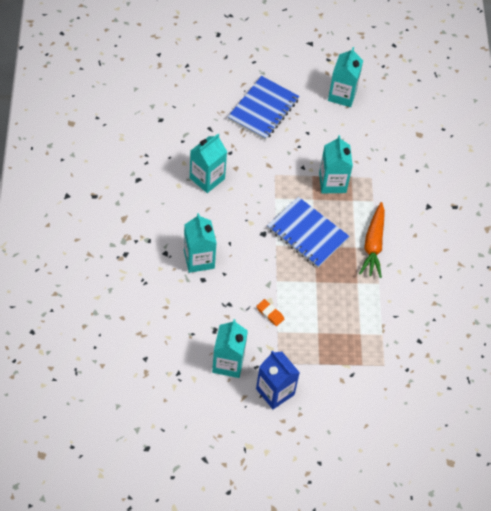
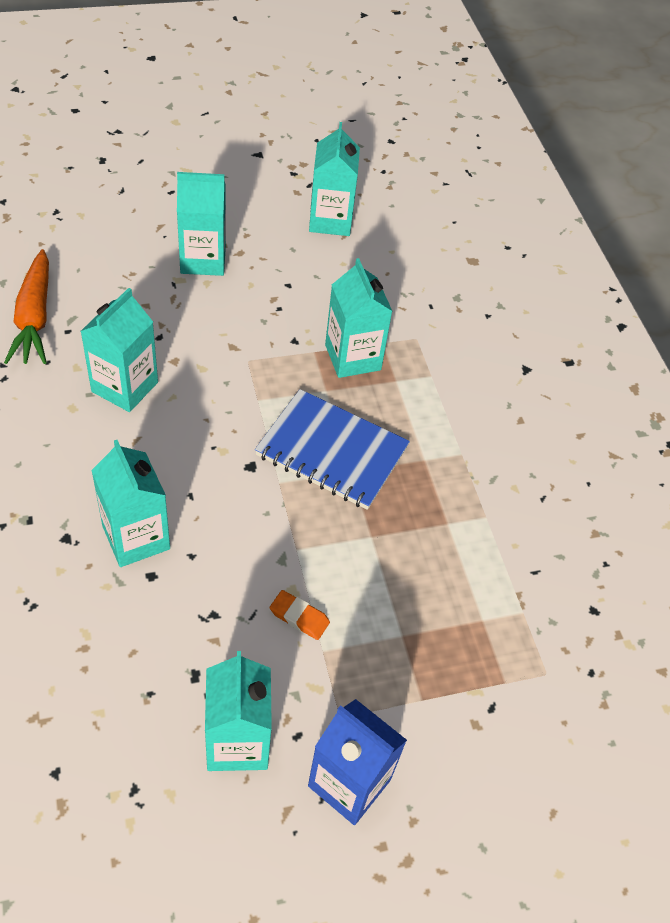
camera: 15 degrees left, 5 degrees down
(263, 109) = (203, 260): blue notebook -> turquoise carton
(373, 244) = (454, 449): orange carrot -> orange carrot (34, 317)

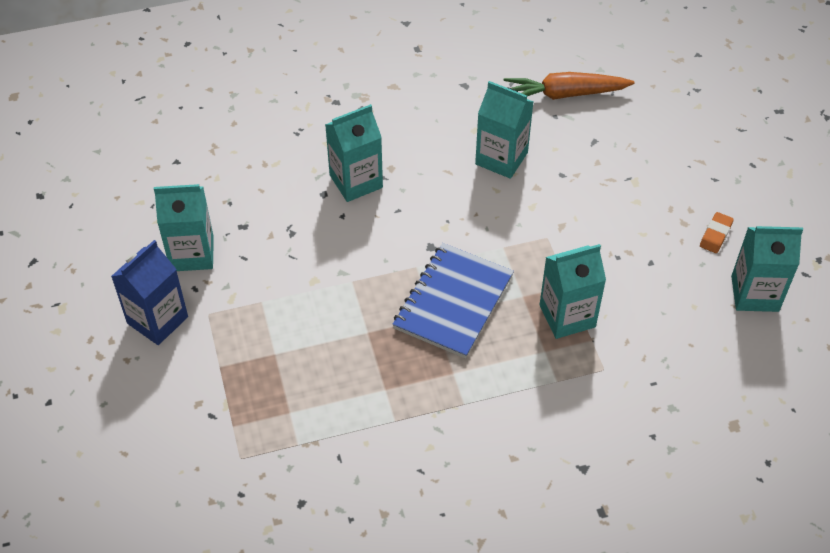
camera: 95 degrees right, 0 degrees up
(203, 260) = (665, 196): turquoise carton -> none
(299, 617) = (290, 285): orange eraser -> orange eraser (715, 235)

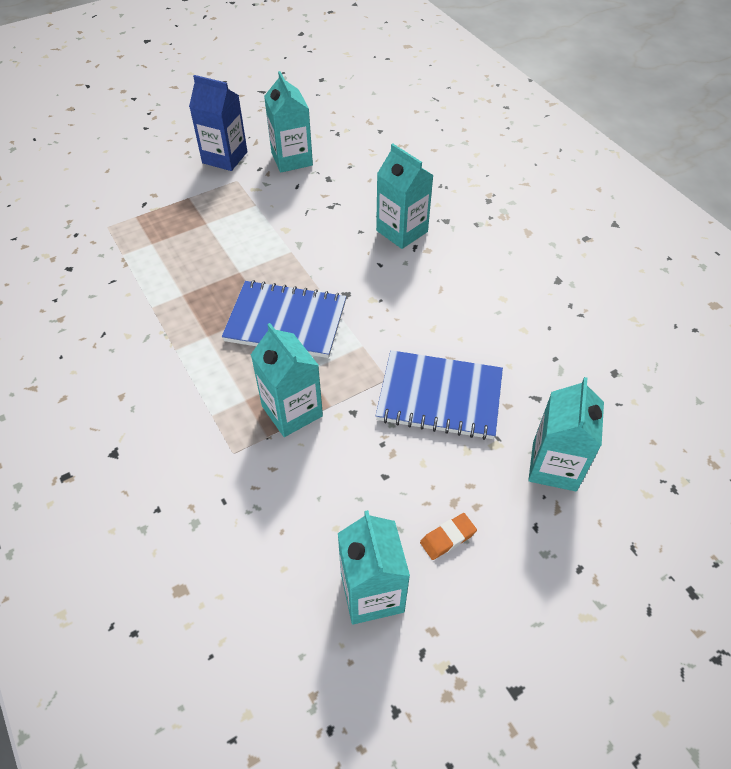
camera: 75 degrees right, 0 degrees up
(501, 158) = (475, 325): turquoise carton -> turquoise carton (554, 466)
(565, 94) = (591, 361): orange carrot -> none
(577, 205) = (439, 397): none -> blue notebook
(715, 235) = (448, 538): orange eraser -> orange eraser turned 45 degrees counterclockwise

